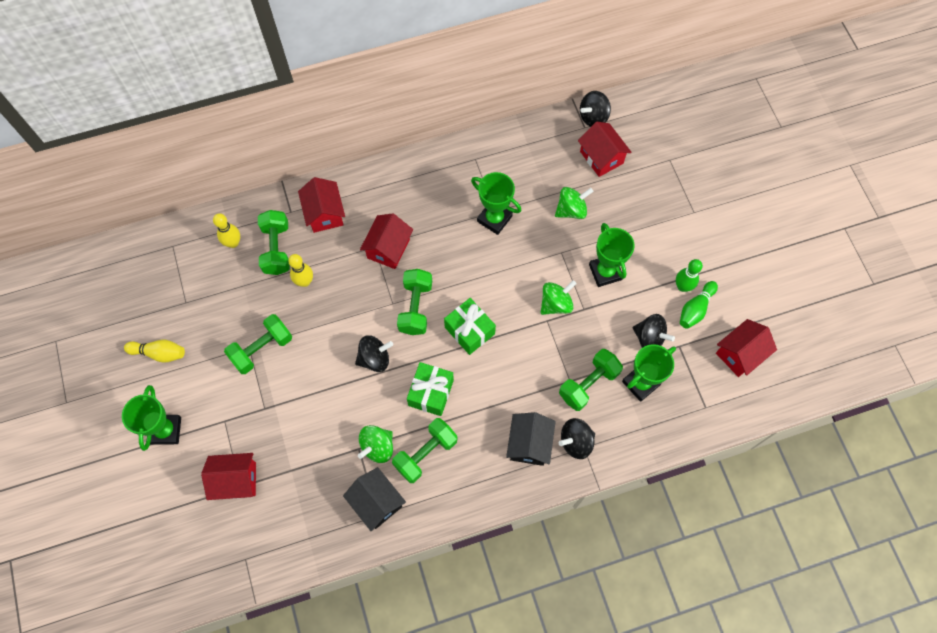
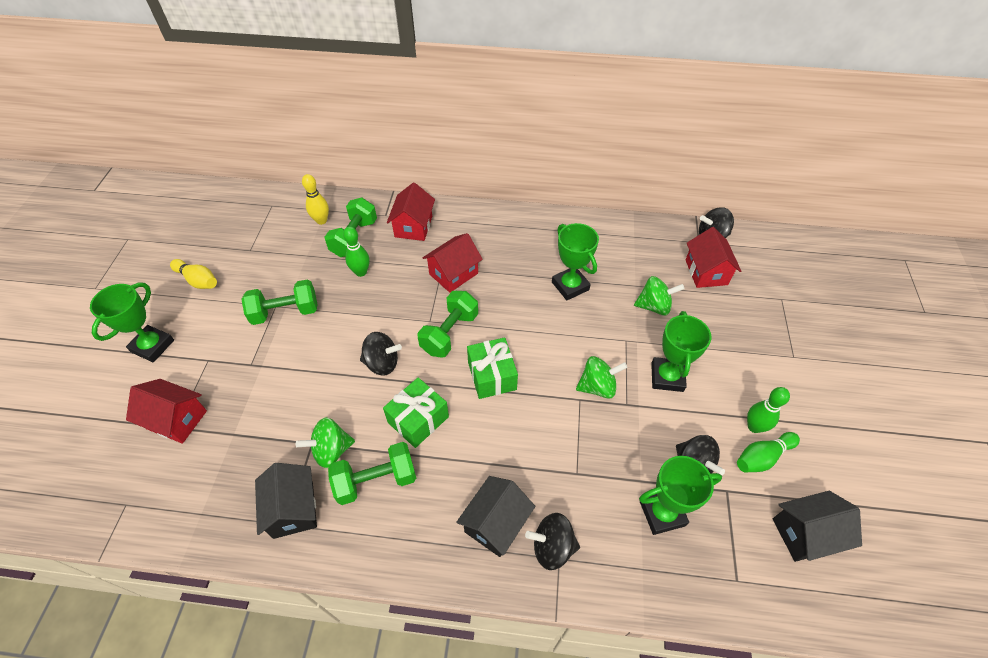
camera: 25 degrees right, 15 degrees down
(304, 281) = (361, 272): yellow bowling pin -> green bowling pin
(588, 384) = (597, 486): green dumbbell -> none
(740, 354) = (805, 533): red house -> black house

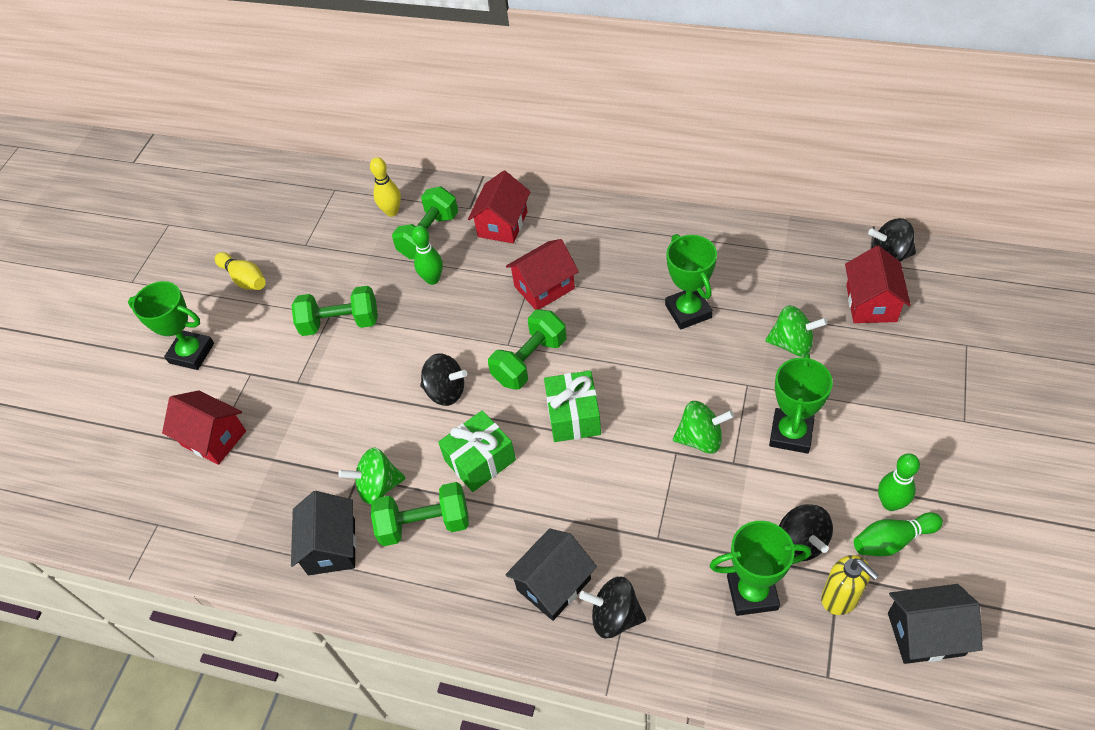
camera: 15 degrees right, 0 degrees up
(153, 346) = (191, 353): green trophy -> green trophy turned 75 degrees clockwise
(733, 510) = (840, 598): none -> yellow soap dispenser

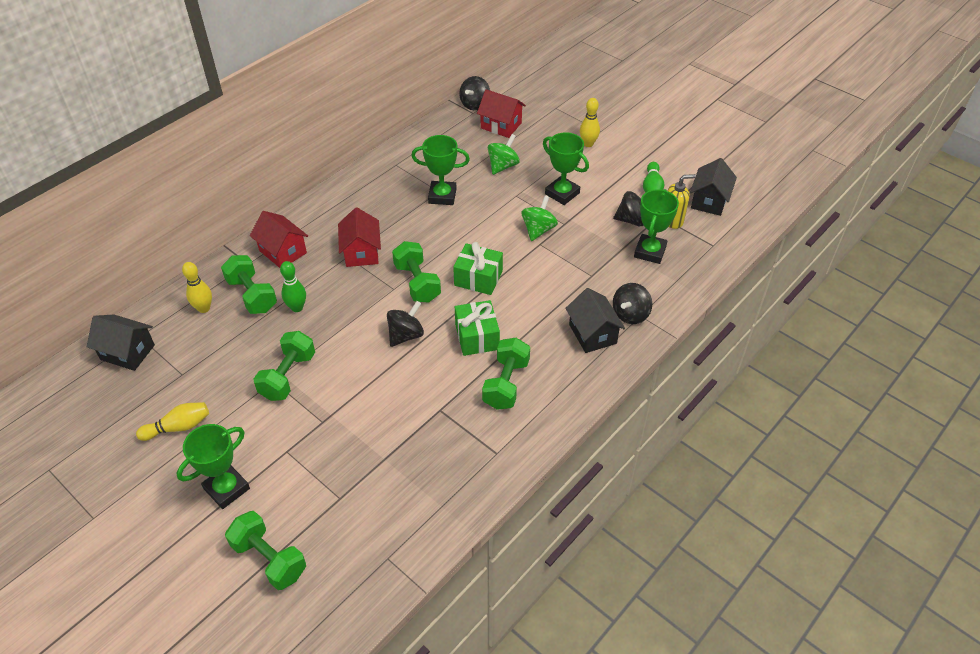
camera: 70 degrees left, 5 degrees down
(128, 428) = (269, 559): none -> green dumbbell
(214, 438) = (332, 494): red house -> none
(331, 546) = (488, 443): black house -> black house (127, 352)
(378, 486) = (457, 400): green spinning top -> none
(890, 503) = (630, 178): green bowling pin -> none
(921, 418) = (588, 144): none -> yellow bowling pin

